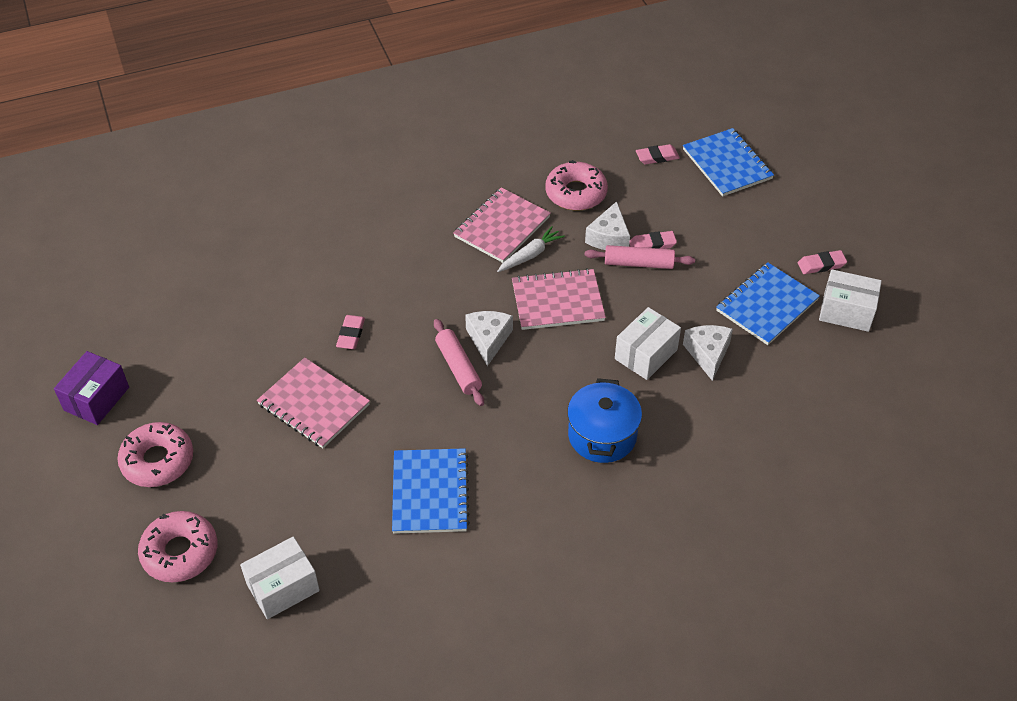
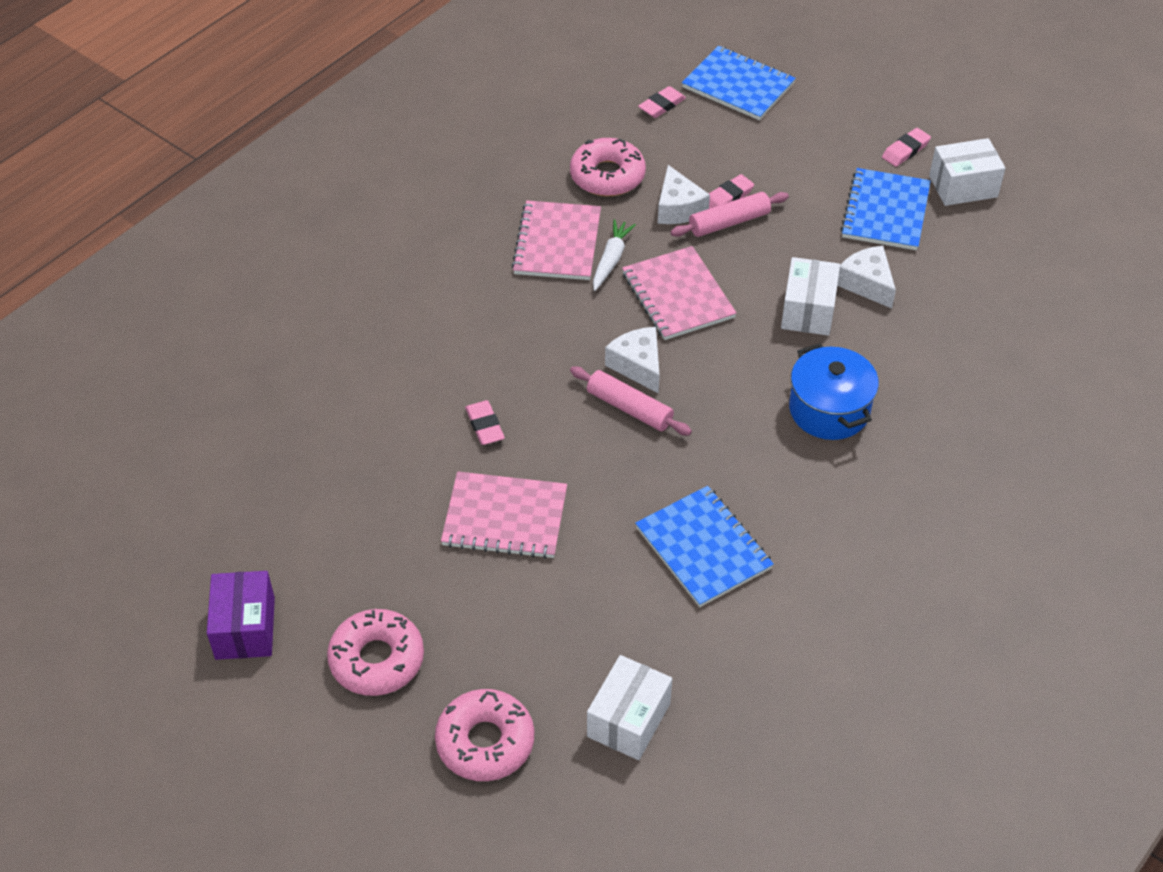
camera: 30 degrees left, 0 degrees up
(557, 301) = (678, 295): pink notebook -> pink notebook turned 75 degrees counterclockwise

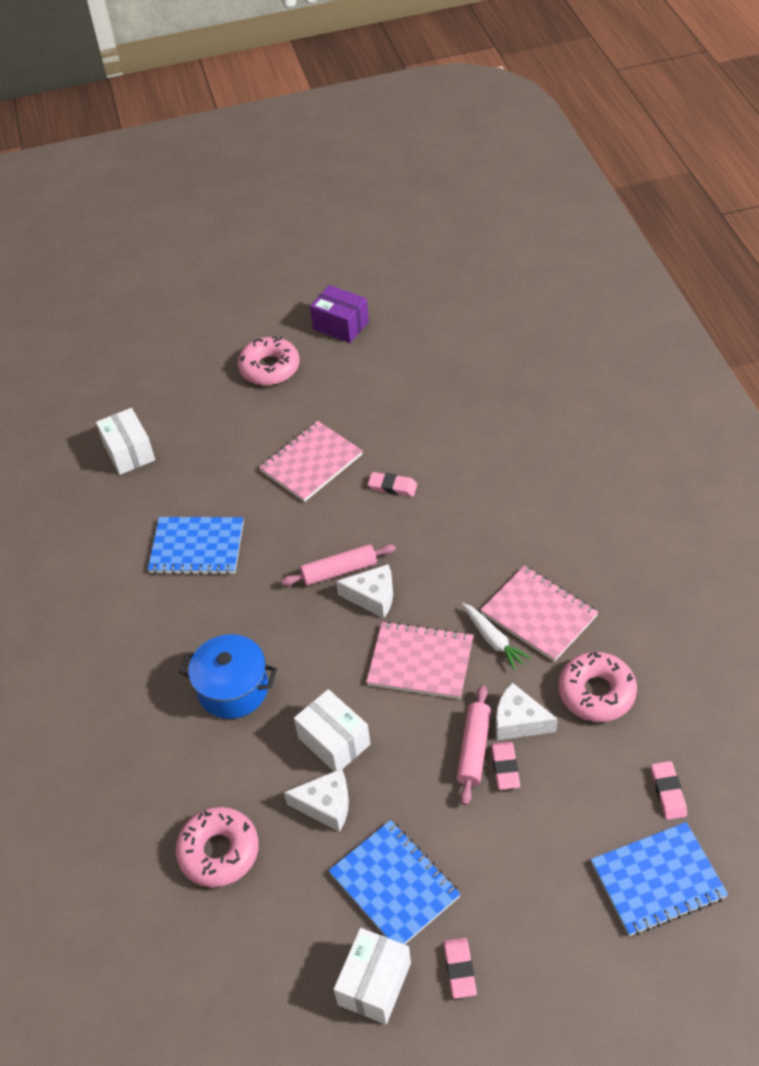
camera: 130 degrees right, 0 degrees up
(485, 742) = (178, 389): pink donut -> pink donut (219, 851)

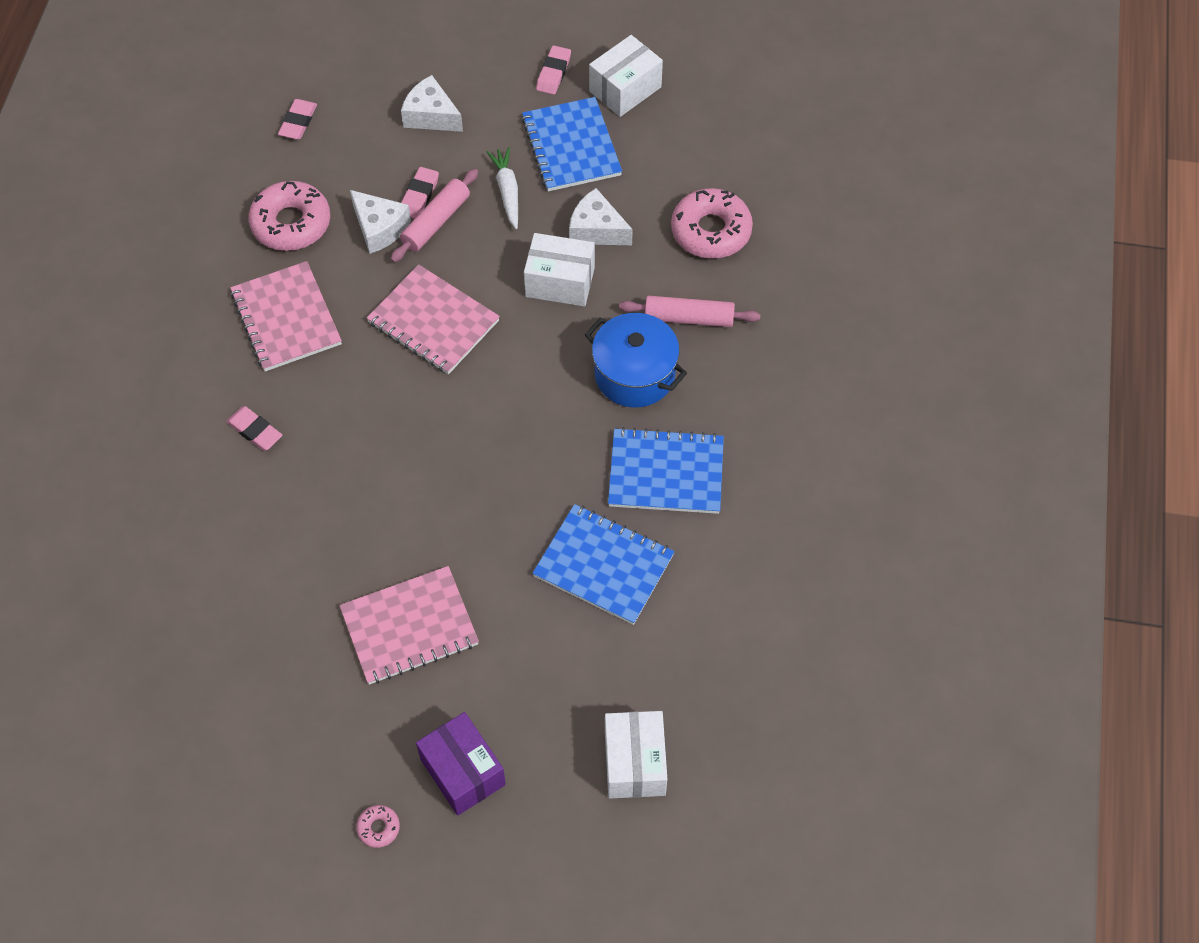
camera: 160 degrees left, 10 degrees up
(269, 368) = (378, 828): pink donut -> pink donut, size x0.44
(334, 741) = (560, 282): white box -> white box turned 60 degrees counterclockwise
(339, 571) = (457, 460): pink rolling pin -> pink rolling pin (688, 318)
(341, 325) = (235, 864): purple box -> purple box (462, 772)
(373, 597) = (439, 412): white cheese -> white cheese (431, 116)
(392, 486) = (334, 544): pink eraser -> pink eraser (255, 431)
(493, 640) = (348, 312): white carrot -> white carrot (507, 191)
(657, 880) = (359, 68): blue notebook -> blue notebook (666, 473)

